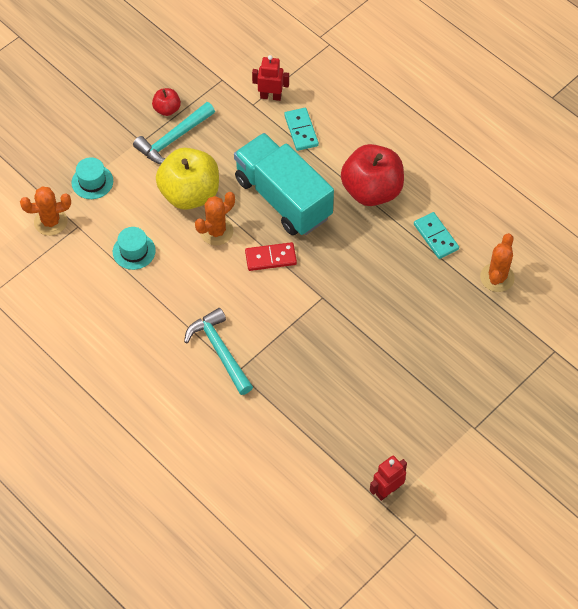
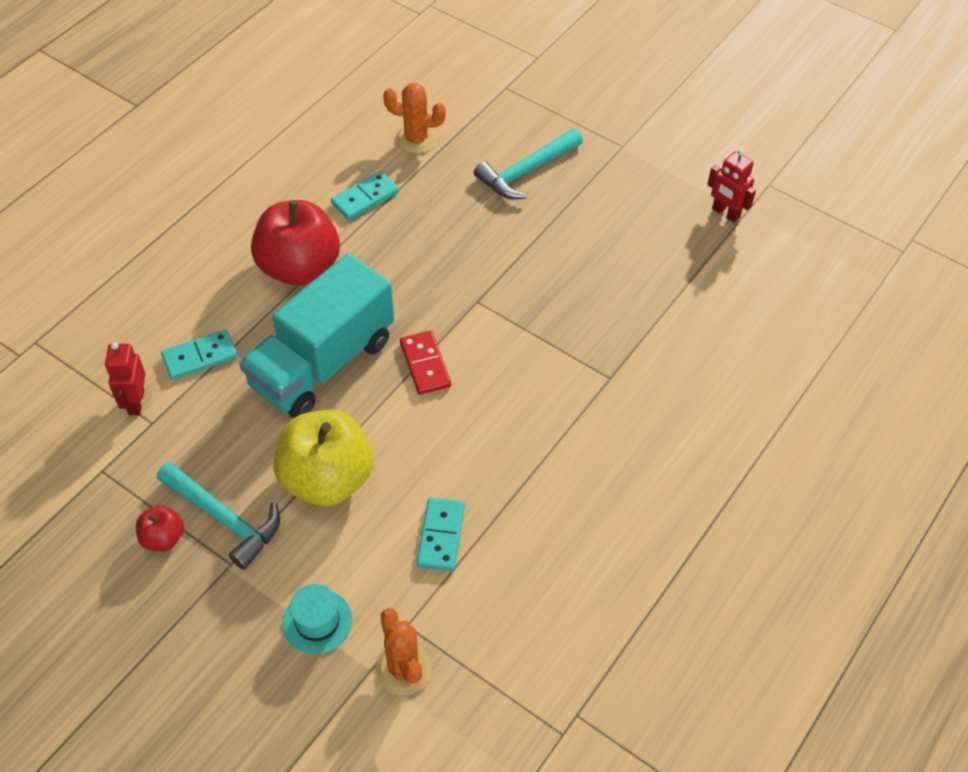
camera: 100 degrees left, 5 degrees down
(134, 251) = (441, 536): turquoise hat -> turquoise domino
(216, 231) = (390, 435): orange cactus -> none
(219, 351) = (584, 402): turquoise hammer -> turquoise hammer (526, 172)

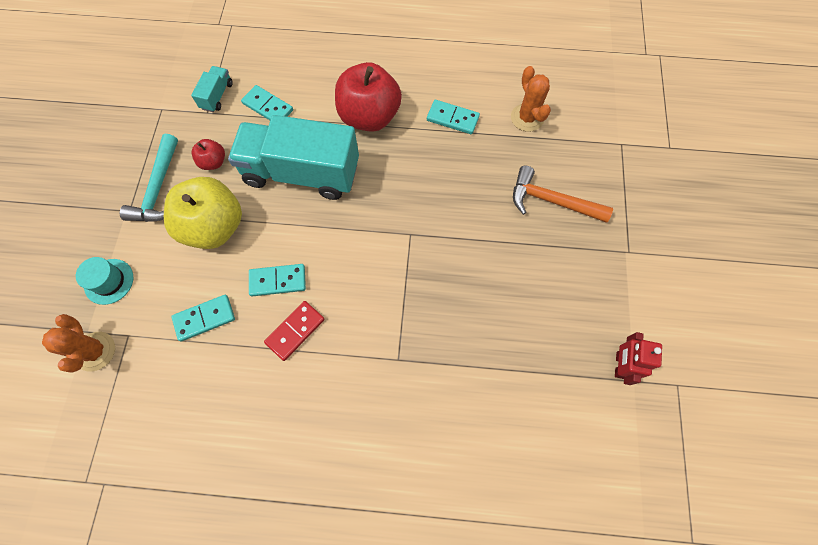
camera: 60 degrees right, 15 degrees up
(136, 402) = (217, 96): red robot -> turquoise truck
(163, 538) = (130, 166): red apple -> red apple (213, 162)
(403, 669) = (95, 351): orange cactus -> orange cactus turned 60 degrees counterclockwise
(425, 364) = (336, 232): red domino -> red domino (295, 331)
(444, 445) = (278, 281): none -> turquoise domino
(526, 172) = (551, 201): turquoise hammer -> orange hammer

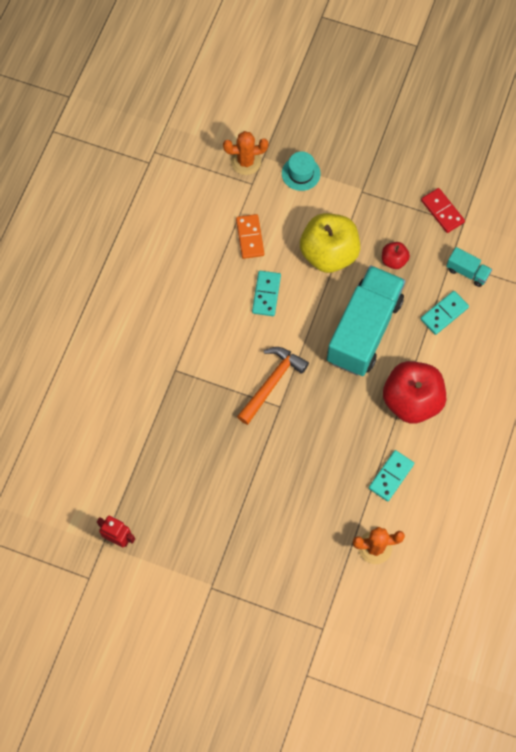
camera: 105 degrees right, 0 degrees up
(158, 189) = (377, 215): turquoise hammer -> none
(204, 318) = (250, 237): turquoise domino -> orange domino
(295, 331) = (220, 300): red domino -> red domino (442, 211)
(551, 201) = (279, 537): orange hammer -> orange hammer (272, 382)

